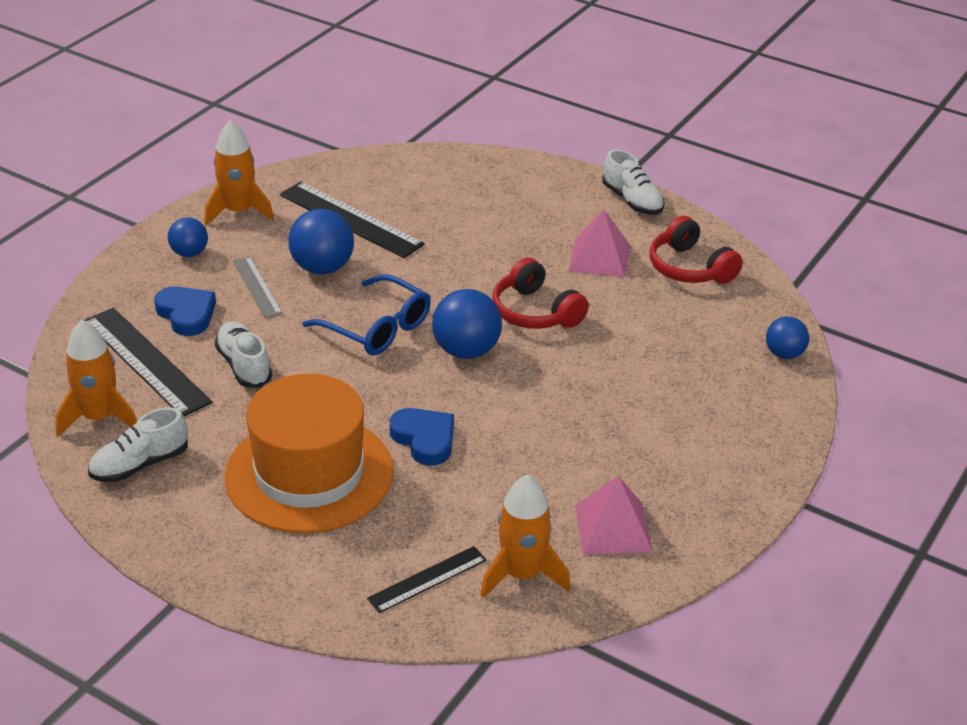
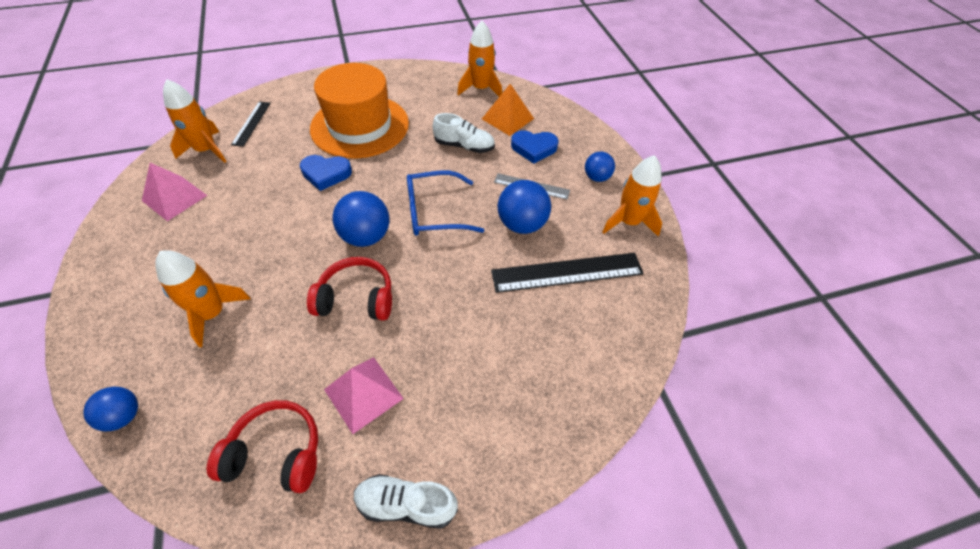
camera: 130 degrees right, 15 degrees up
(140, 465) = (434, 86): white shoe -> none
(146, 361) = (508, 118): black ruler -> orange pyramid
(665, 380) = (212, 313): none -> orange rocket

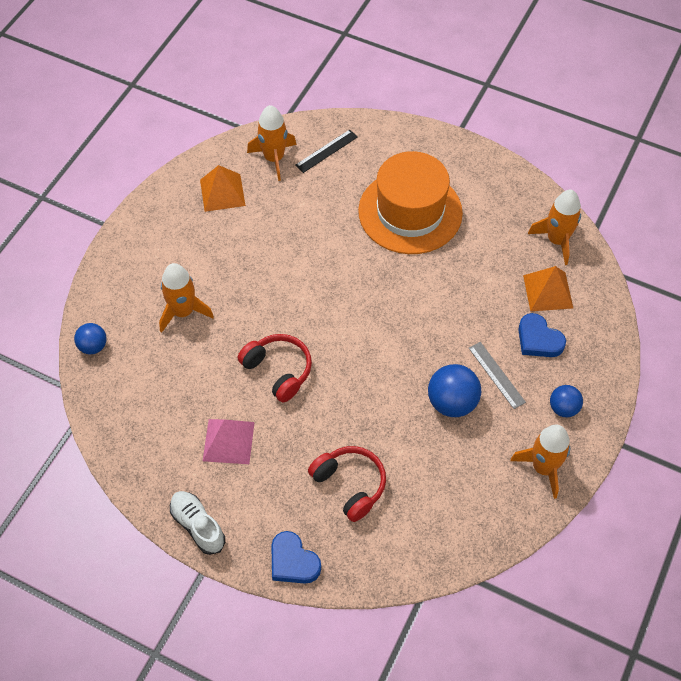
camera: 45 degrees right, 5 degrees up
(174, 198) = (222, 192): pink pyramid -> orange pyramid
(276, 453) = (154, 437): red headphones -> red headphones (350, 485)
(326, 174) = (343, 244): blue heart -> blue heart (293, 561)
(366, 236) = (326, 325): blue ball -> none
(435, 212) = (395, 341): blue glasses -> none
(464, 146) = (479, 294): white shoe -> none
(567, 272) = (445, 468): black ruler -> none

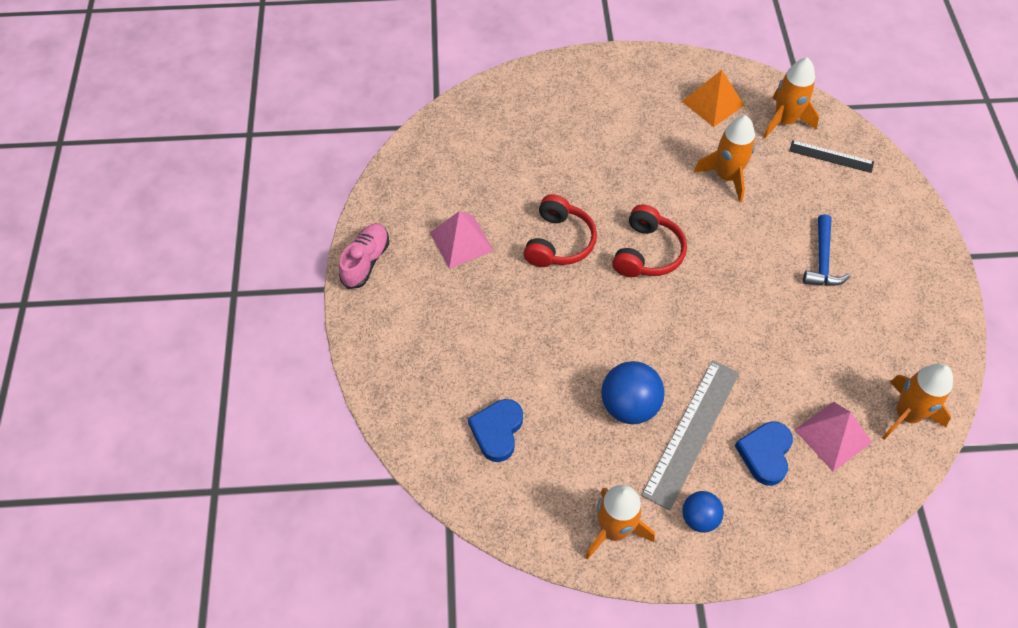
camera: 60 degrees right, 0 degrees up
(93, 346) = (485, 99): blue ball -> none
(183, 312) = (565, 141): orange rocket -> orange rocket (726, 177)
(198, 526) = (366, 261): white shoe -> pink shoe
(293, 561) = (374, 352): blue heart -> blue heart (497, 431)
(350, 485) = (479, 360): red headphones -> red headphones (647, 253)
(410, 212) = (822, 260): orange hat -> blue hammer
(496, 375) = (692, 432): grey ruler -> grey ruler, size x1.74
(548, 291) = (833, 436): orange pyramid -> pink pyramid

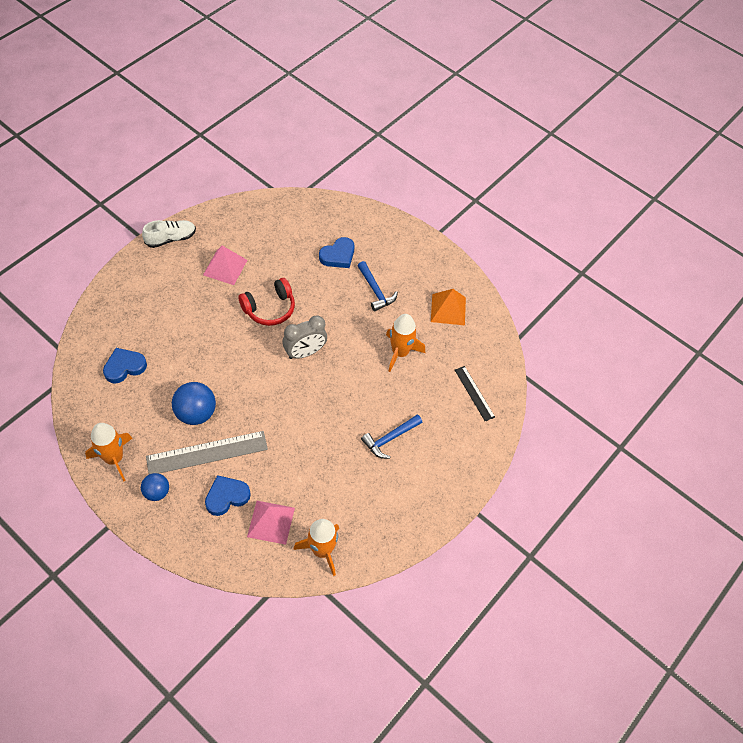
camera: 40 degrees right, 0 degrees up
(366, 261) = (171, 239): pink shoe -> white shoe
(553, 137) = (338, 255): none -> blue heart
(631, 141) = (375, 291): none -> blue hammer
(647, 253) = (305, 352): red headphones -> grey clock
(784, 121) = (475, 352): orange rocket -> none

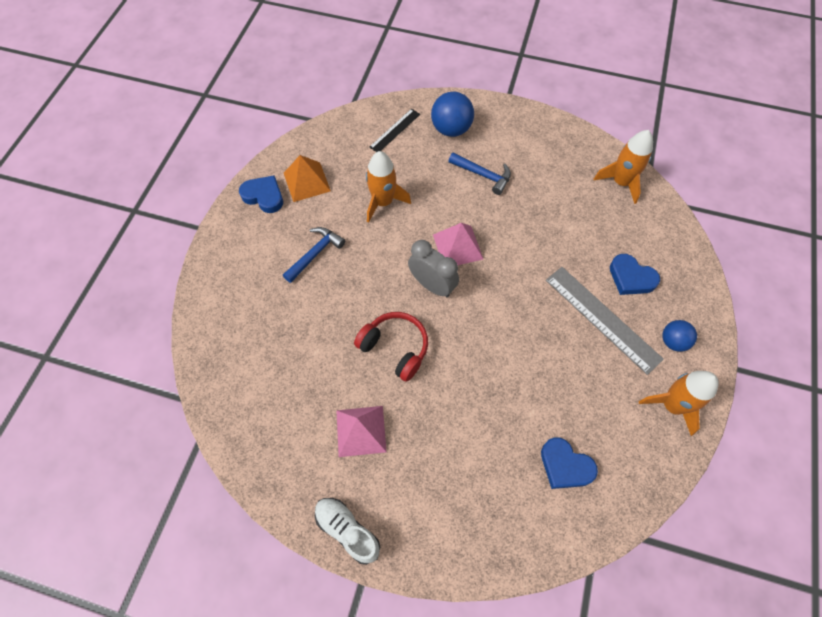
camera: 110 degrees left, 5 degrees up
(196, 413) = (568, 353): blue ball -> blue ball (451, 129)
(271, 522) = (626, 231): pink pyramid -> pink pyramid (458, 246)
(338, 255) = (282, 311): blue heart -> blue heart (264, 196)

